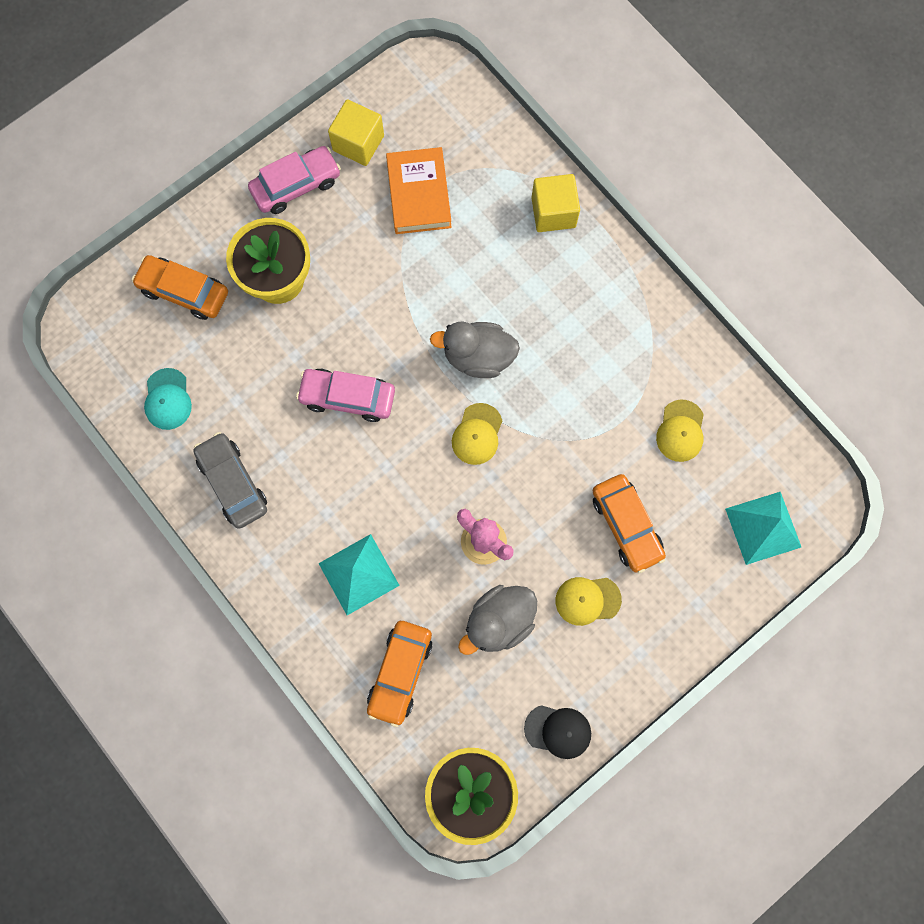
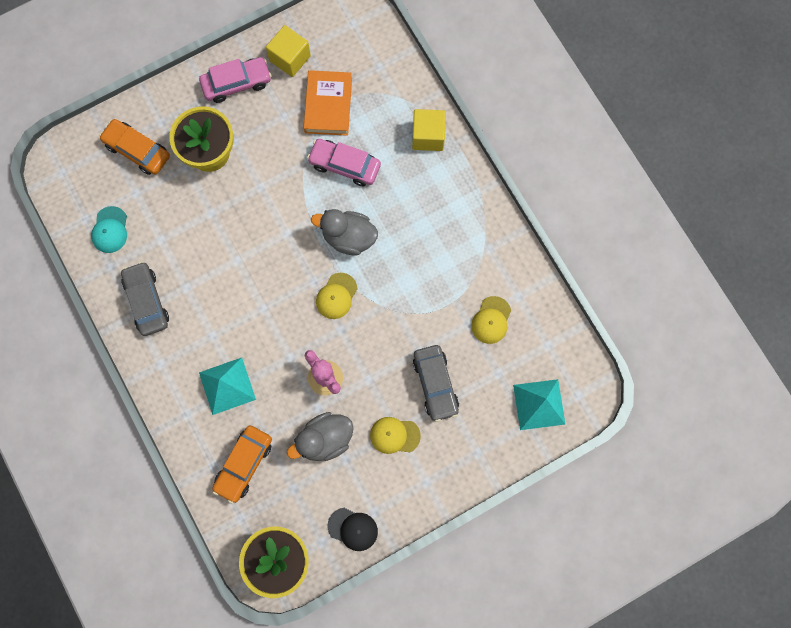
camera: 10 degrees right, 0 degrees up
(347, 397) = (244, 251): pink car -> pink car (344, 165)
(626, 525) = (435, 384): orange car -> grey car

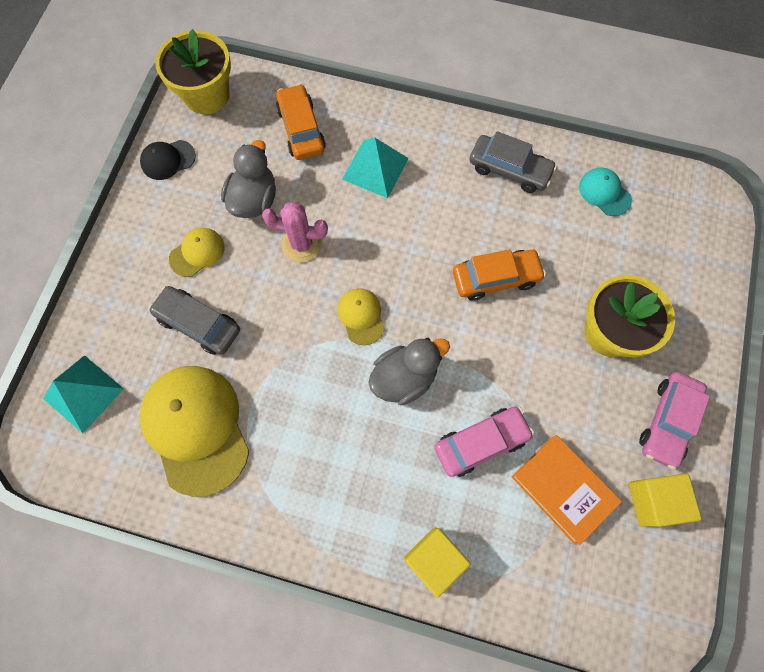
camera: 135 degrees right, 5 degrees down
(137, 150) = (667, 274): orange car -> orange car (495, 278)
(491, 320) = (196, 428): yellow cap -> yellow cap, size x2.09

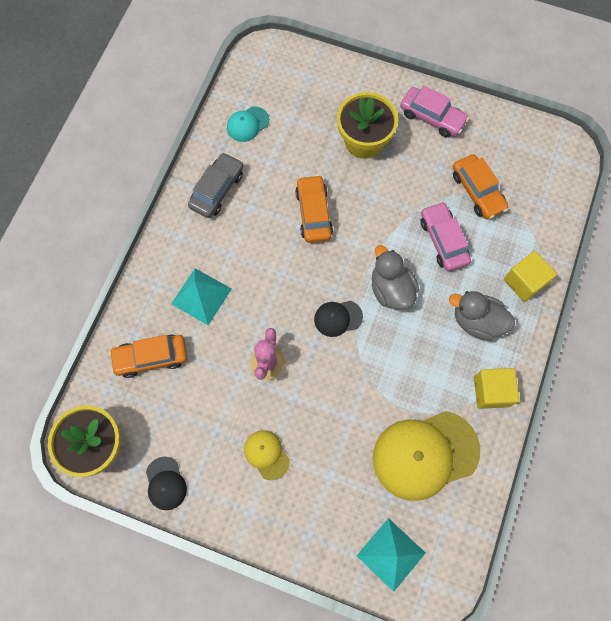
camera: 85 degrees left, 0 degrees up
(199, 324) = (334, 453): grey car -> none
(254, 200) = (219, 402): grey duck -> grey duck (477, 321)
(361, 316) = (338, 318): yellow cap -> black cap
(562, 489) = (477, 191): orange book -> orange car
(653, 500) = (486, 136): yellow cube -> yellow cube (491, 391)

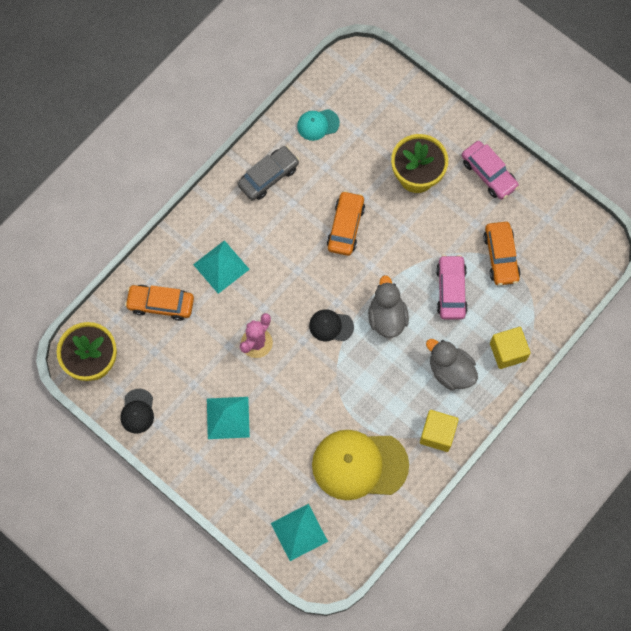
camera: 20 degrees right, 0 degrees up
(266, 454) = (228, 418): yellow cap -> turquoise pyramid

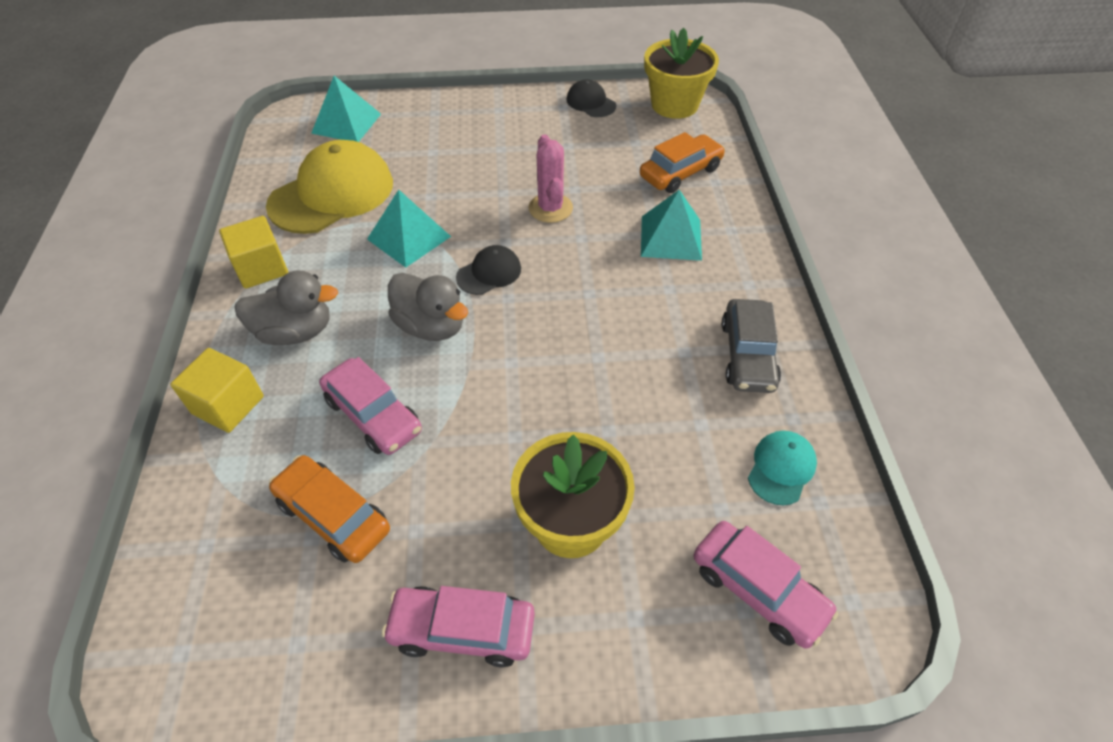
camera: 135 degrees right, 20 degrees down
(228, 418) = (506, 146): turquoise pyramid -> turquoise pyramid (409, 237)
(345, 227) = (590, 377): orange car -> none
(378, 98) = (758, 590): none -> pink car

